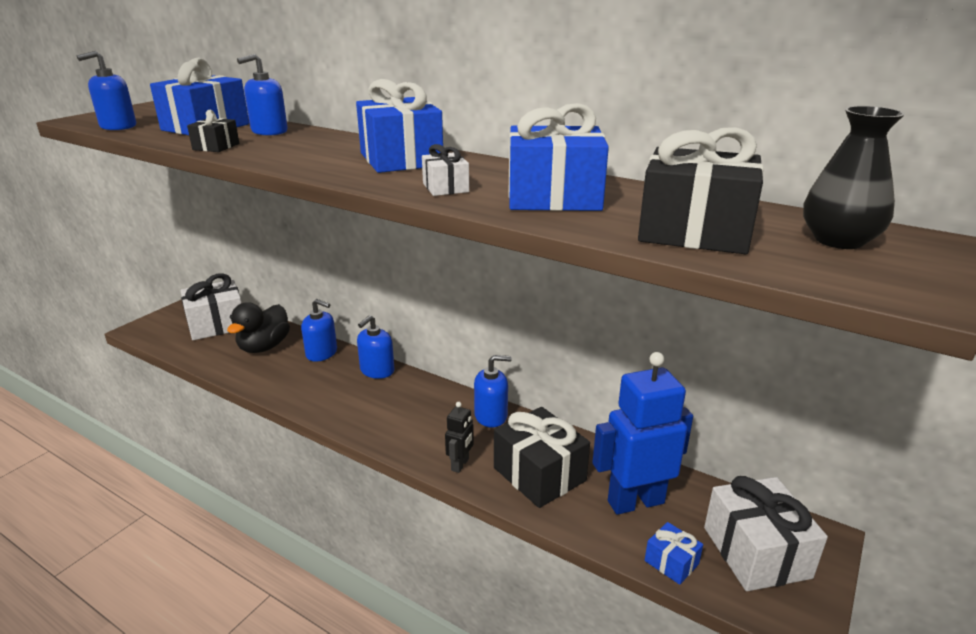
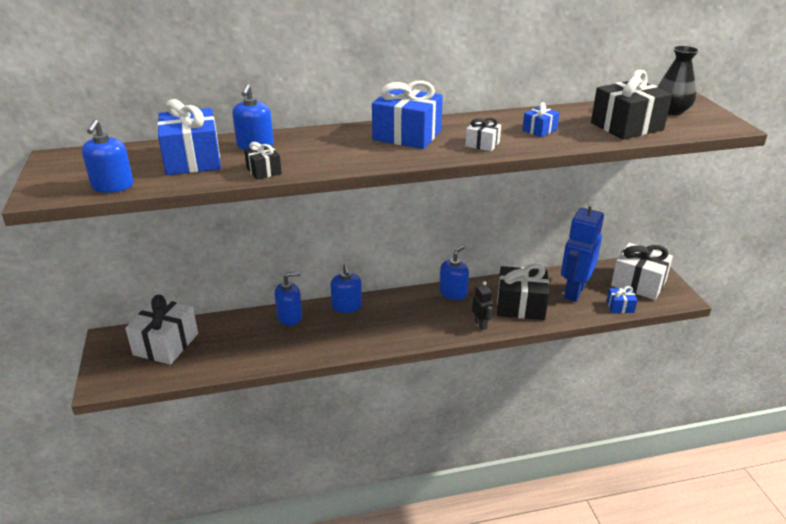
camera: 45 degrees left, 5 degrees up
(264, 347) = (239, 336): black duck -> none
(553, 197) = (539, 130): blue gift -> blue gift, size x0.49

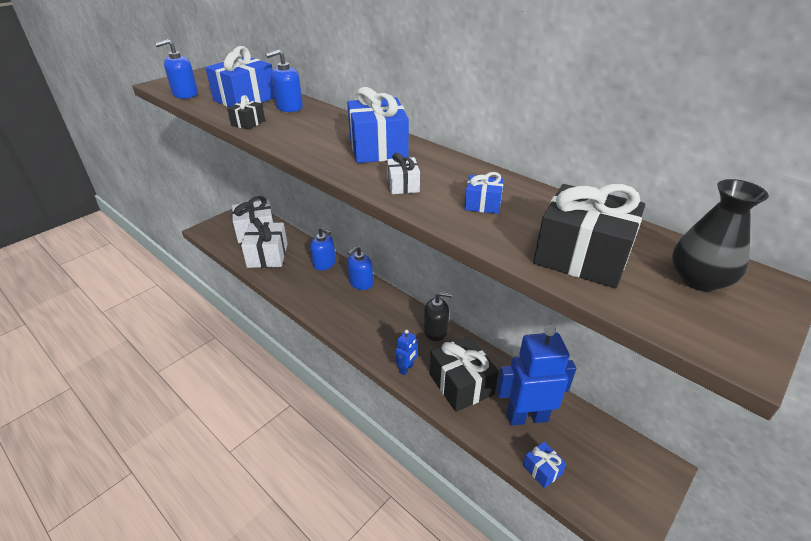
camera: 55 degrees right, 5 degrees up
(453, 293) = (435, 331): blue soap dispenser -> black soap dispenser
(480, 325) = (406, 368): black robot -> blue robot
(638, 283) = (608, 472): white gift -> white gift (267, 255)

